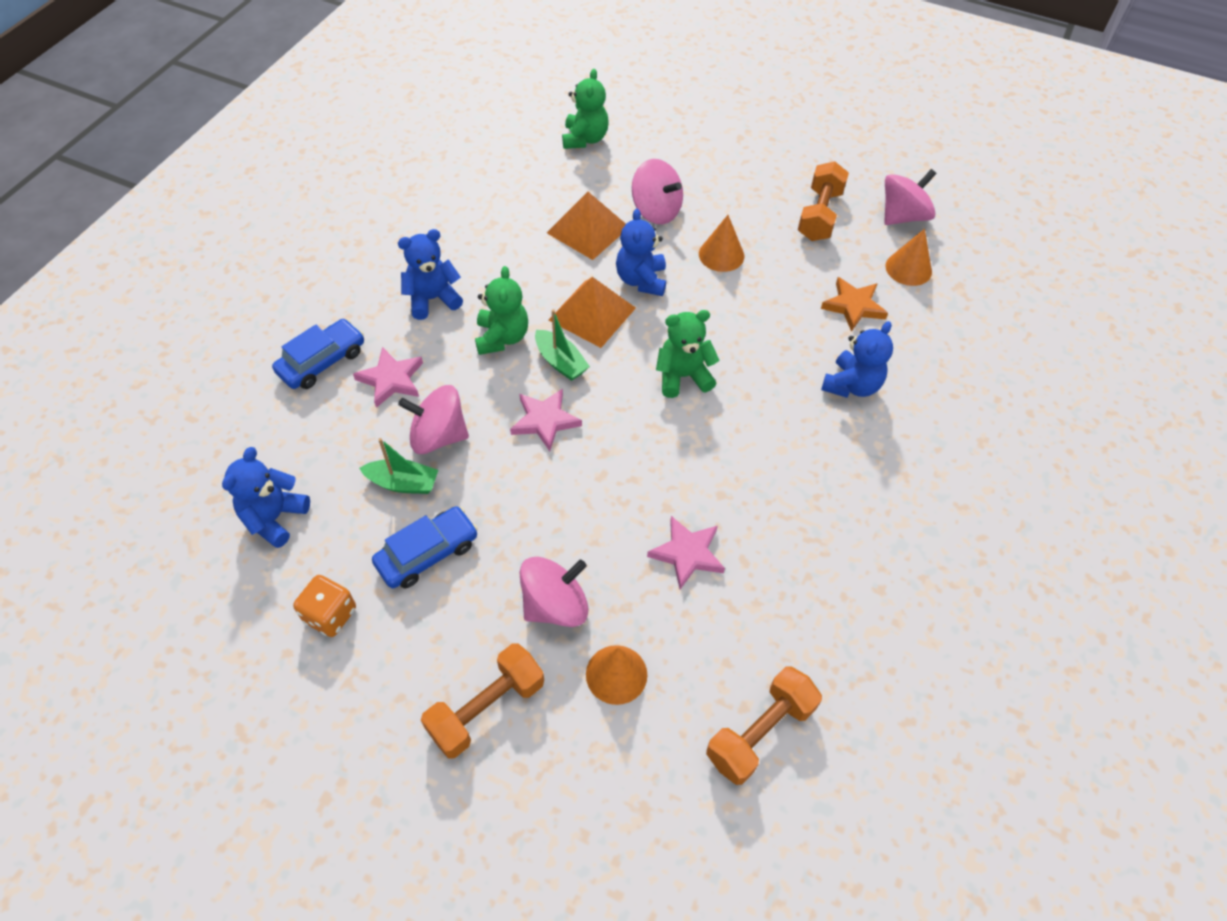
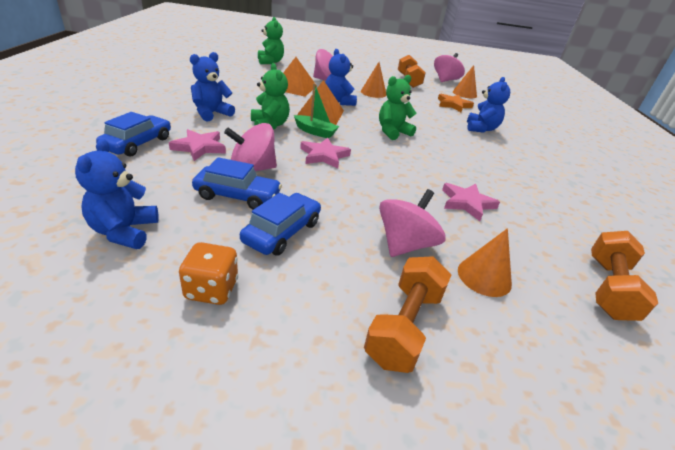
camera: 25 degrees left, 20 degrees down
(403, 483) = (237, 196): green boat -> blue car

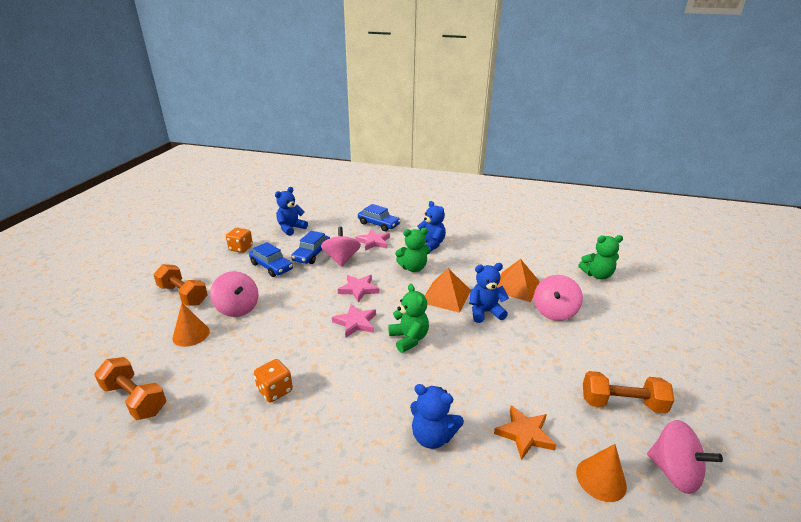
camera: 105 degrees right, 5 degrees down
(124, 231) = (291, 228): blue teddy bear -> blue teddy bear turned 60 degrees counterclockwise
(315, 132) = (403, 289): green boat -> none
(373, 93) = (533, 347): orange cone -> none
(467, 203) = (268, 354): pink star -> pink star (355, 323)
(505, 192) = (275, 390): none -> orange dice

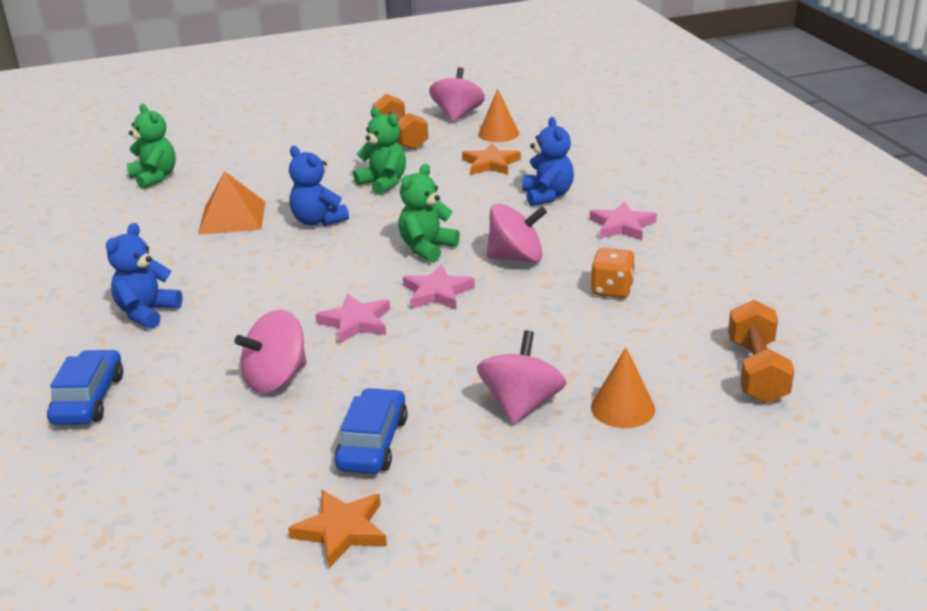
camera: 120 degrees left, 0 degrees up
(183, 295) = (560, 489): orange dumbbell -> none
(241, 248) = (341, 530): orange dice -> orange star
(291, 228) = (189, 512): blue teddy bear -> none
(312, 254) = (286, 420): blue car -> none
(373, 242) = (179, 373): pink star -> pink star (622, 226)
(413, 268) = (247, 301): green teddy bear -> green teddy bear (383, 183)
(446, 296) = (305, 254): orange pyramid -> none
(554, 311) = (274, 185): pink spinning top -> pink spinning top (516, 258)

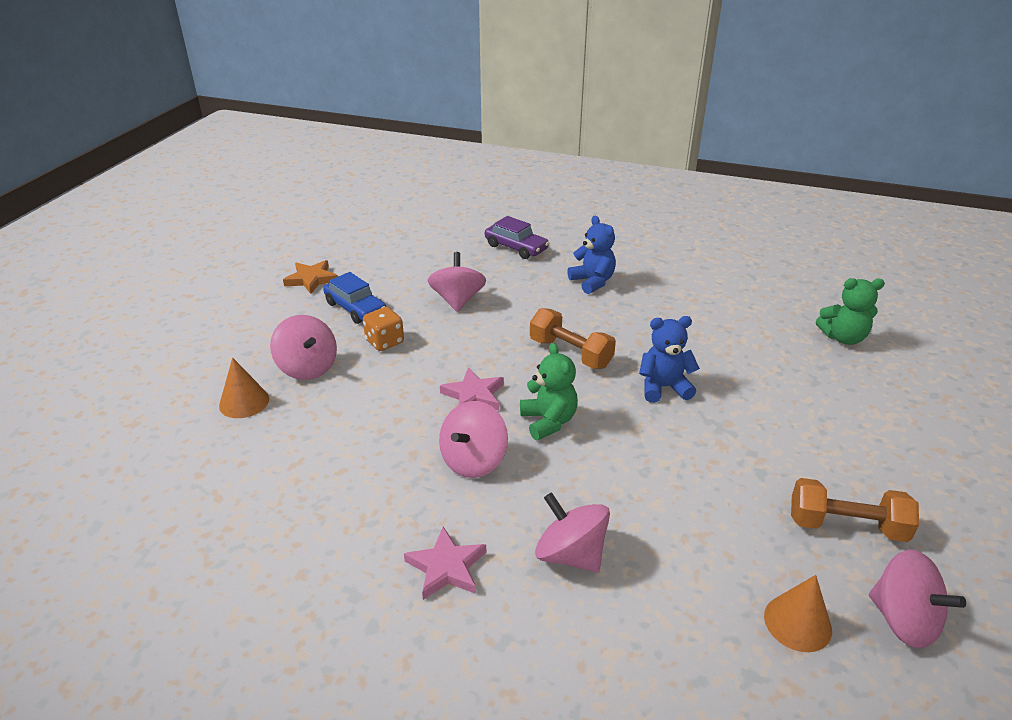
camera: 125 degrees right, 5 degrees up
(89, 399) = (516, 247): blue car -> purple car
(232, 217) = (714, 350): orange pyramid -> none
(356, 322) = (480, 347): pink star -> none
(383, 183) = (714, 455): green teddy bear -> none
(491, 164) = (699, 559): orange star -> none
(547, 196) = (570, 554): blue teddy bear -> pink spinning top
(612, 290) = (359, 483): orange dice -> orange dice (384, 342)
(756, 371) = (173, 485): orange dumbbell -> orange dumbbell (570, 353)

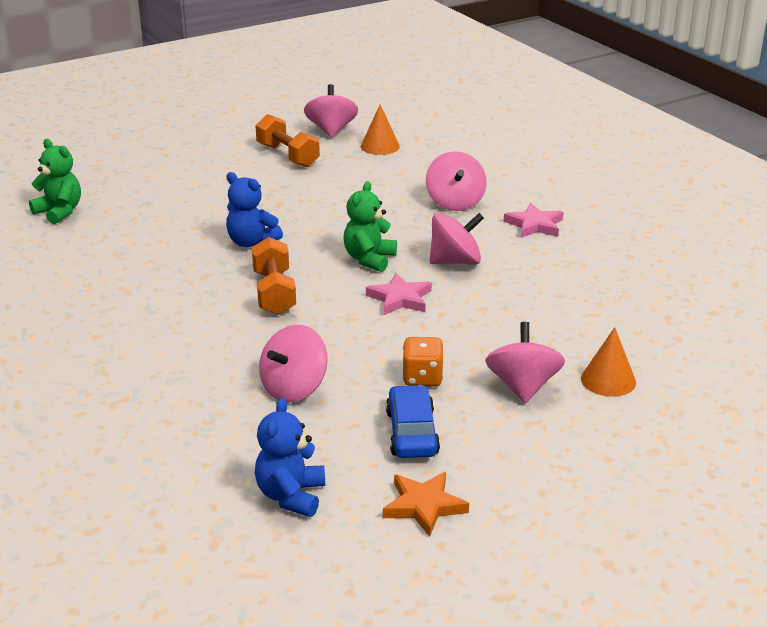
camera: 140 degrees left, 5 degrees down
(516, 247) = (126, 425): purple car -> none
(592, 282) = (134, 342): blue teddy bear -> blue teddy bear (291, 496)

